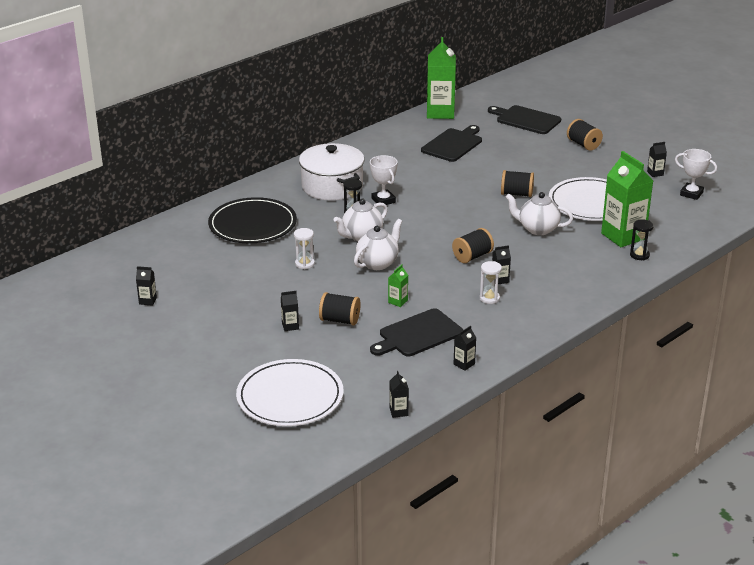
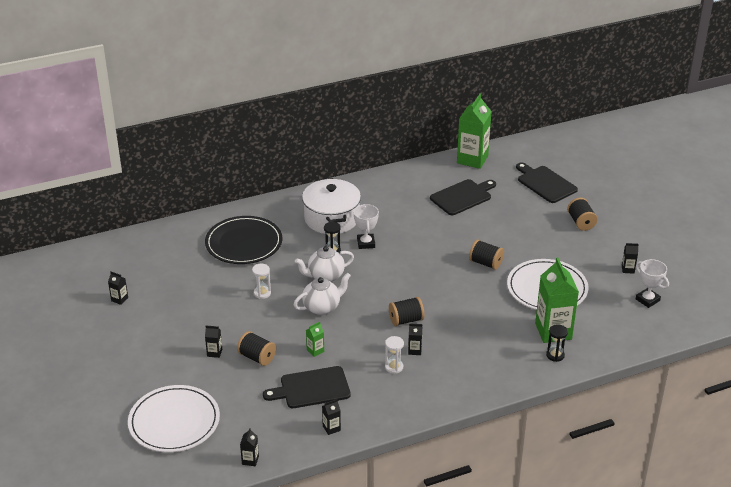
camera: 20 degrees right, 5 degrees up
(537, 229) = (481, 305): white teapot -> none

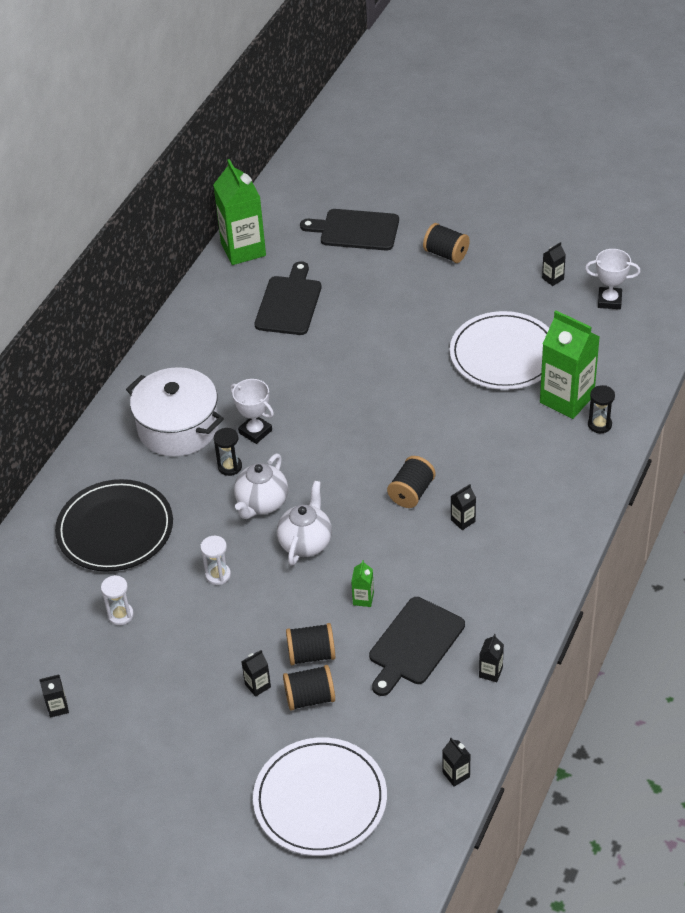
camera: 40 degrees left, 10 degrees up
(394, 367) = (466, 555): white hourglass -> white hourglass (120, 615)
(485, 263) = (410, 367): black spool -> black spool (310, 698)

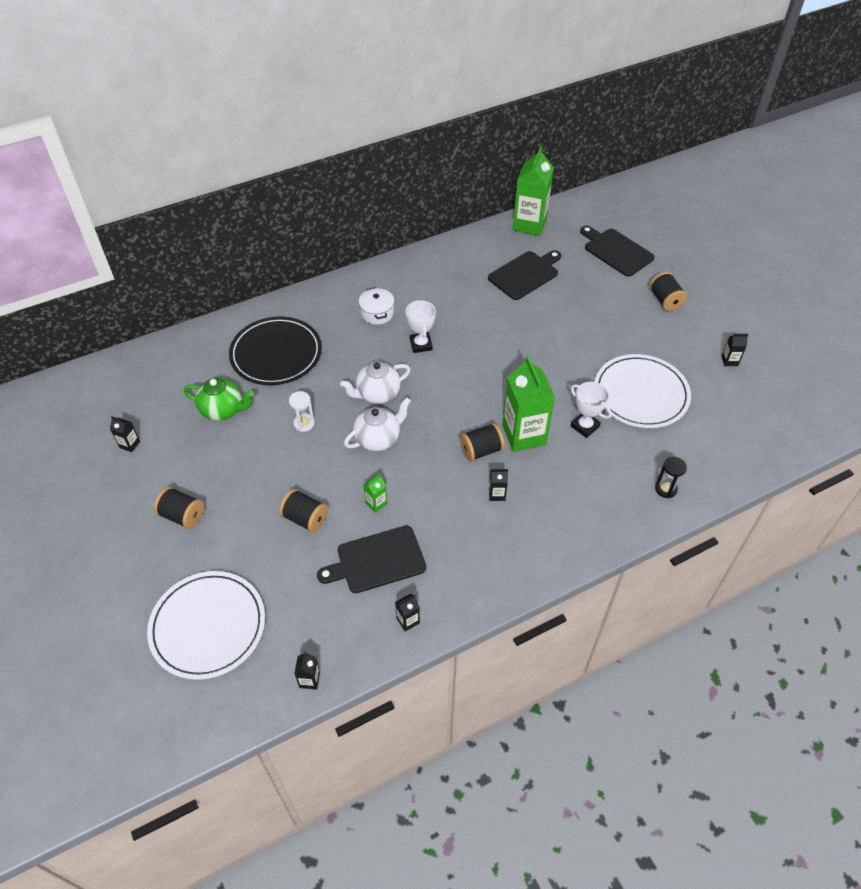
camera: 35 degrees right, 5 degrees up
(120, 615) = (223, 410): white hourglass -> green teapot
(178, 427) = (377, 313): white pot -> white pot, size x0.52
(230, 467) = (382, 357): black hourglass -> none
(257, 685) = (252, 515): black carton -> none
(310, 698) = (274, 548): black spool -> black spool (182, 515)
(567, 399) = (658, 454): green carton -> green carton (524, 435)
(609, 301) = (759, 402): white trophy -> white trophy (585, 426)

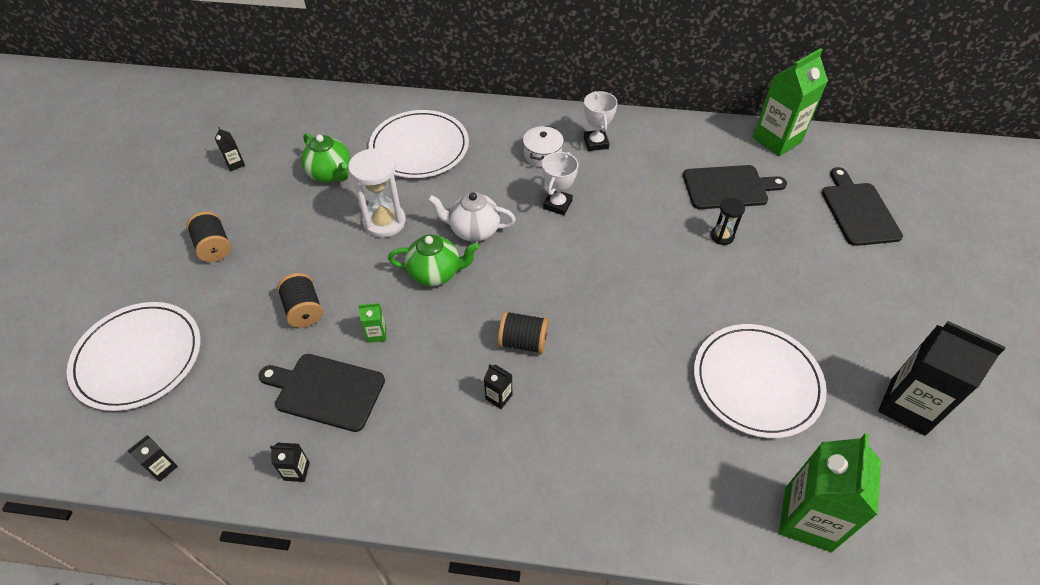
camera: 35 degrees right, 0 degrees up
(276, 354) = (419, 147): black plate -> white plate
(304, 423) = (384, 222): white hourglass -> white hourglass, size x1.83
(378, 439) = (435, 273): white teapot -> green teapot
(524, 435) = (582, 351): green carton -> green carton (807, 519)
(585, 426) = (658, 381): white trophy -> white trophy (596, 143)
(665, 300) = (876, 293): black spool -> none
(665, 489) = (694, 511): black hourglass -> black hourglass (722, 236)
(729, 361) = (908, 406): black carton -> black carton, size x2.37

